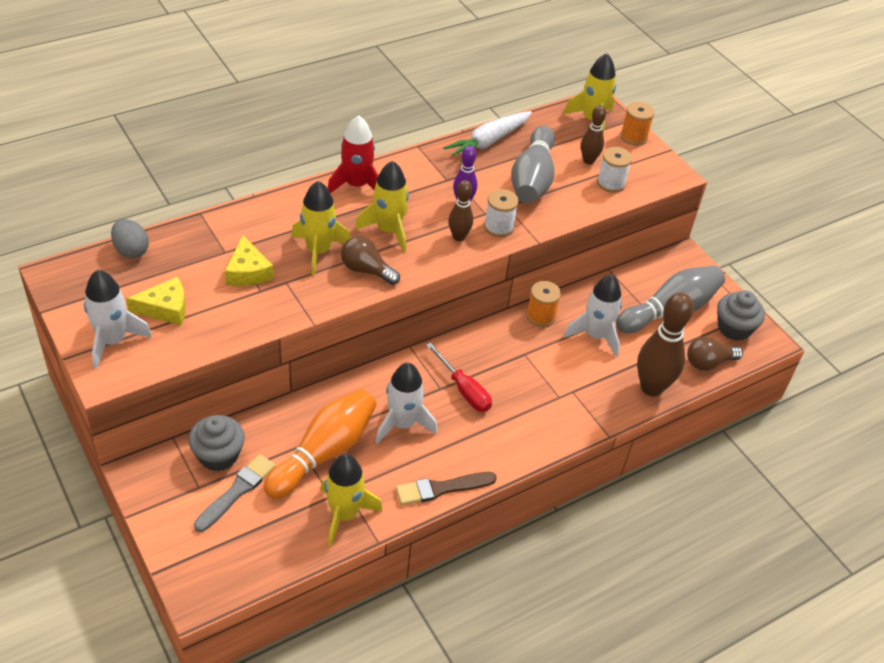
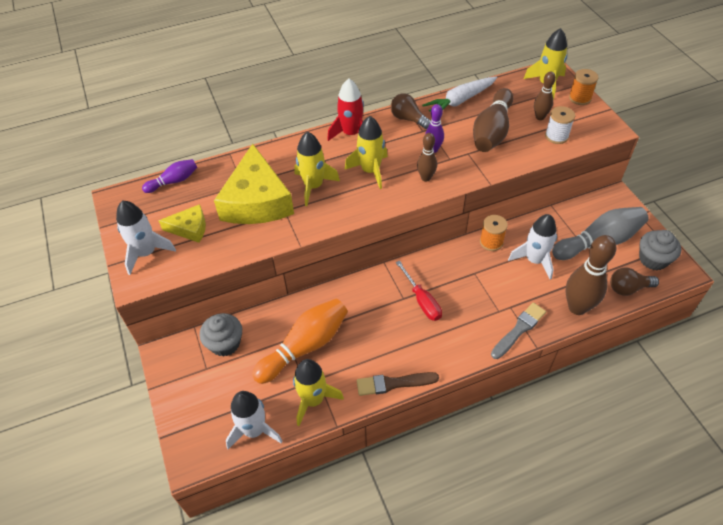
camera: 15 degrees right, 5 degrees up
(131, 250) = (174, 181): grey egg -> purple bowling pin
(237, 491) = (234, 374): grey brush -> grey brush (519, 329)
(248, 271) = (257, 201): yellow cheese -> yellow cheese, size x1.99
(366, 270) = (348, 203): brown light bulb -> brown light bulb (408, 119)
(403, 424) = (370, 326): white rocket -> white rocket (254, 430)
(498, 227) = (459, 170): white spool -> none
(532, 179) = (492, 131): grey bowling pin -> brown bowling pin

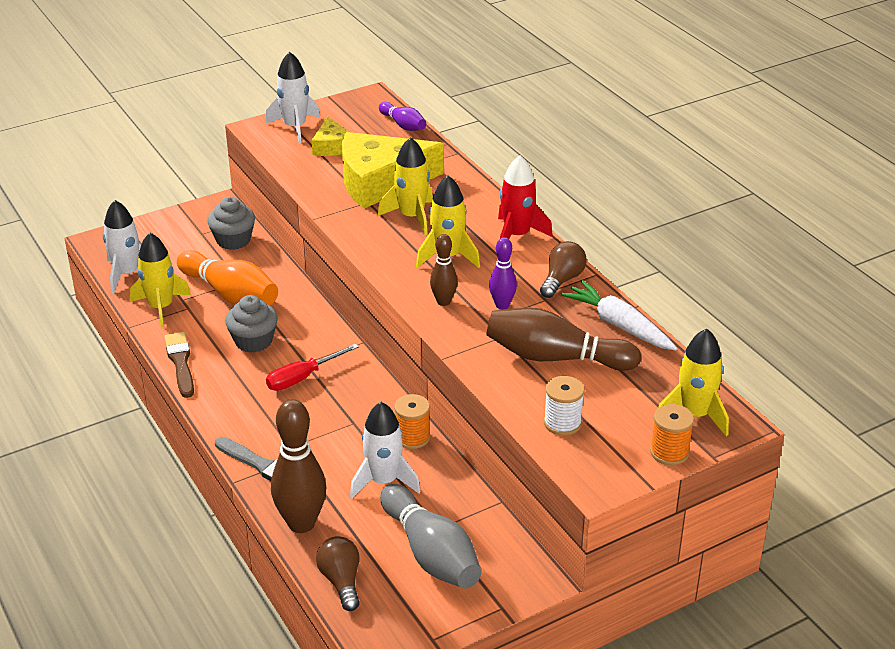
camera: 80 degrees right, 15 degrees down
(540, 117) = (605, 406): brown bowling pin -> none
(653, 259) = (403, 616): grey cupcake -> grey cupcake (253, 341)

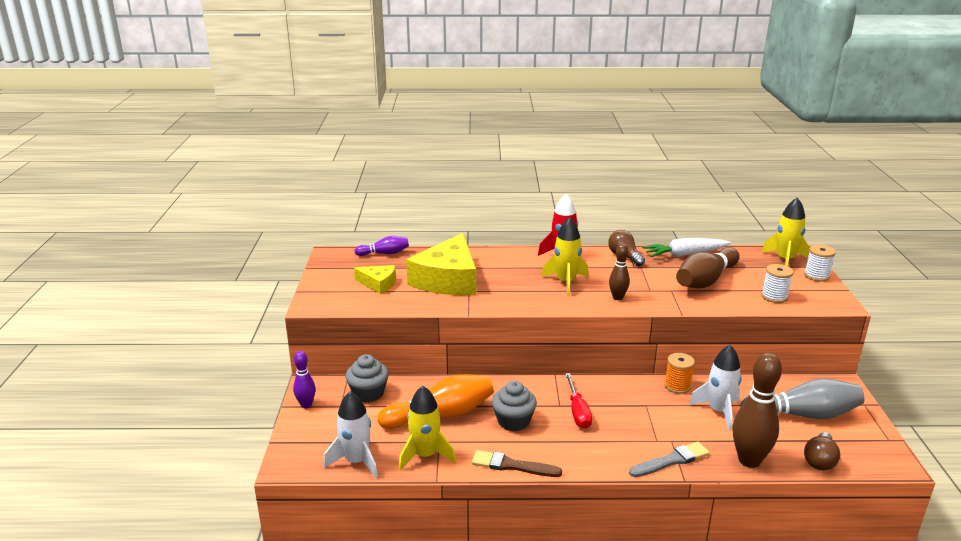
camera: 60 degrees left, 10 degrees down
(295, 127) = (332, 291): white rocket -> none
(341, 581) = (819, 460): brown light bulb -> brown light bulb turned 75 degrees counterclockwise
(412, 217) = (505, 281): yellow rocket -> none
(502, 305) = (637, 281): purple bowling pin -> purple bowling pin (306, 405)
(669, 452) = (816, 276): orange spool -> white spool

